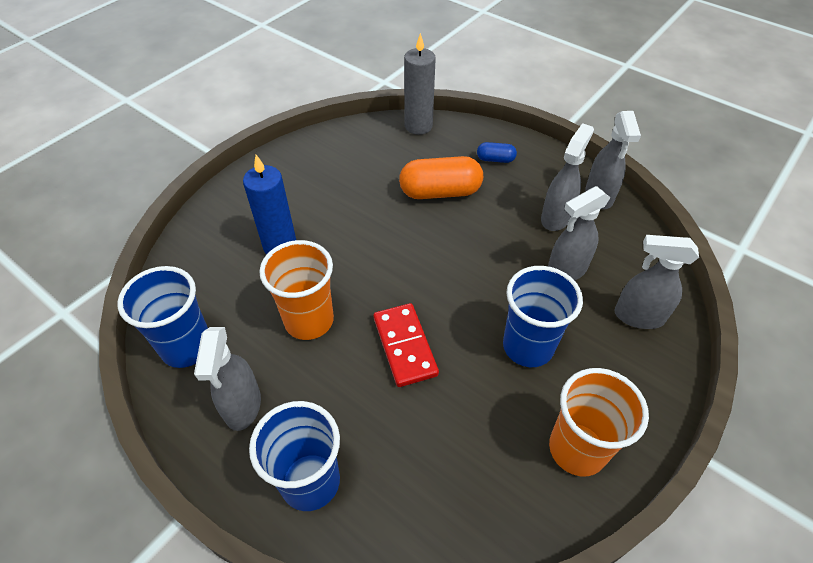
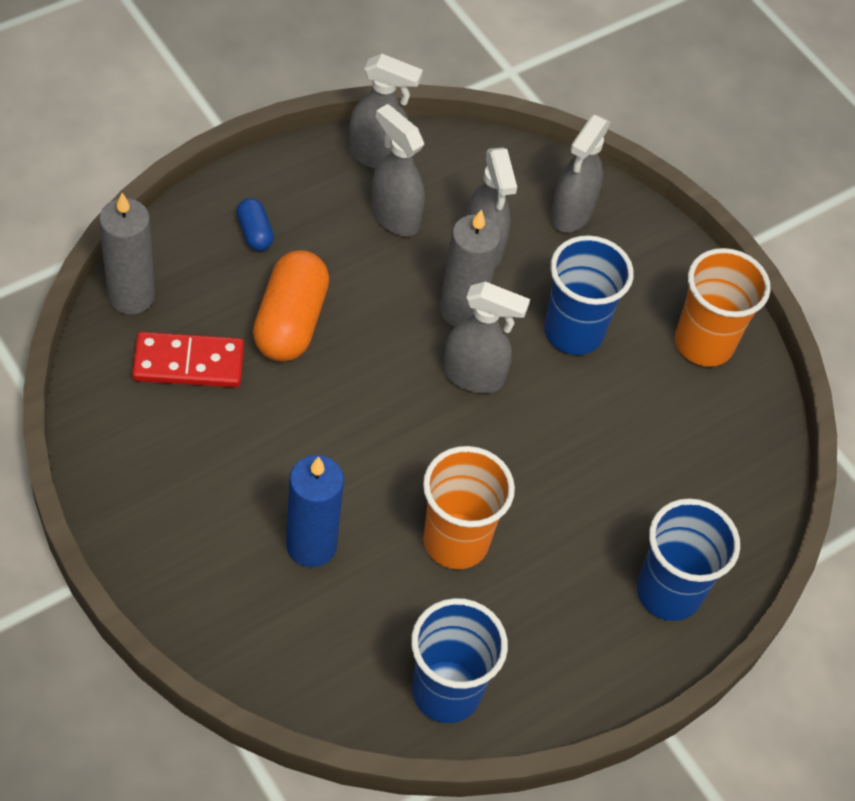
camera: 80 degrees left, 5 degrees up
(243, 406) = (556, 641): grey spray bottle -> grey spray bottle (474, 376)
(405, 346) = (531, 450): red domino -> red domino (188, 363)
(495, 159) = (254, 233): blue capsule -> blue capsule turned 45 degrees counterclockwise
(503, 273) = (462, 310): none -> grey candle

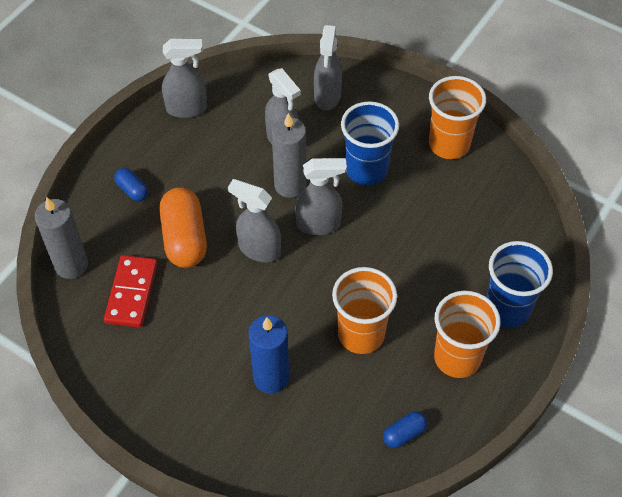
camera: 15 degrees left, 0 degrees up
(188, 363) = (131, 293): red domino -> red domino turned 60 degrees counterclockwise
(394, 216) = (217, 143): grey spray bottle -> grey spray bottle (259, 249)
(446, 691) = (404, 434): blue cup -> blue capsule
(567, 626) = (457, 358): none -> orange cup

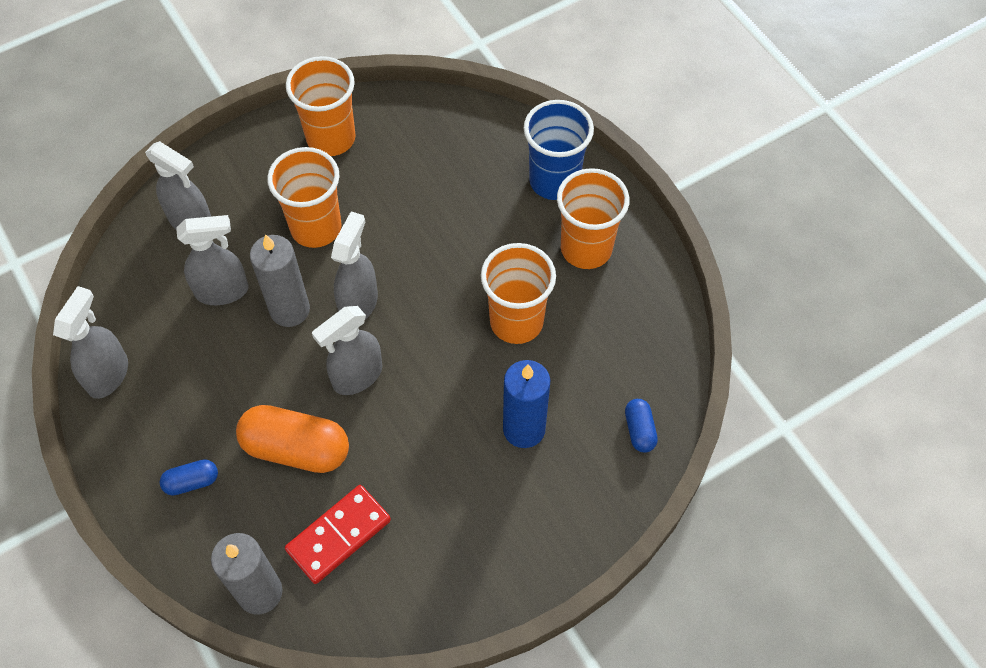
camera: 65 degrees left, 5 degrees up
(131, 293) = (339, 535): red domino -> red domino turned 75 degrees counterclockwise
(366, 170) = (316, 227): blue cup -> orange cup
(404, 434) = (646, 332): blue capsule -> blue capsule (639, 430)

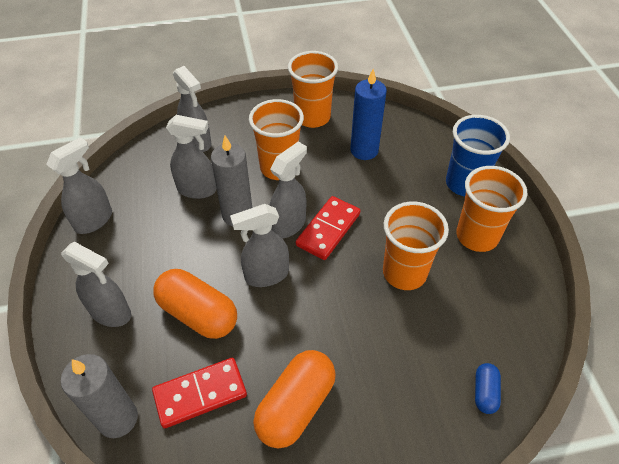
camera: 20 degrees right, 10 degrees down
(192, 482) = (111, 313): blue capsule -> grey spray bottle
(409, 294) = (328, 229): none -> red domino
(447, 512) = (296, 406): none -> orange capsule
(524, 429) = (384, 358): blue candle -> blue candle (364, 150)

